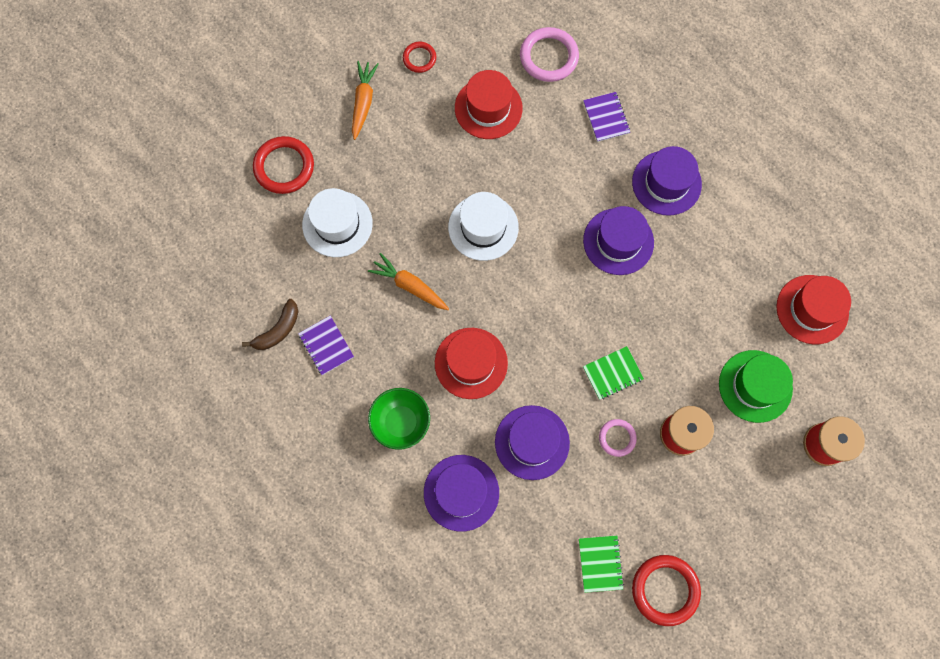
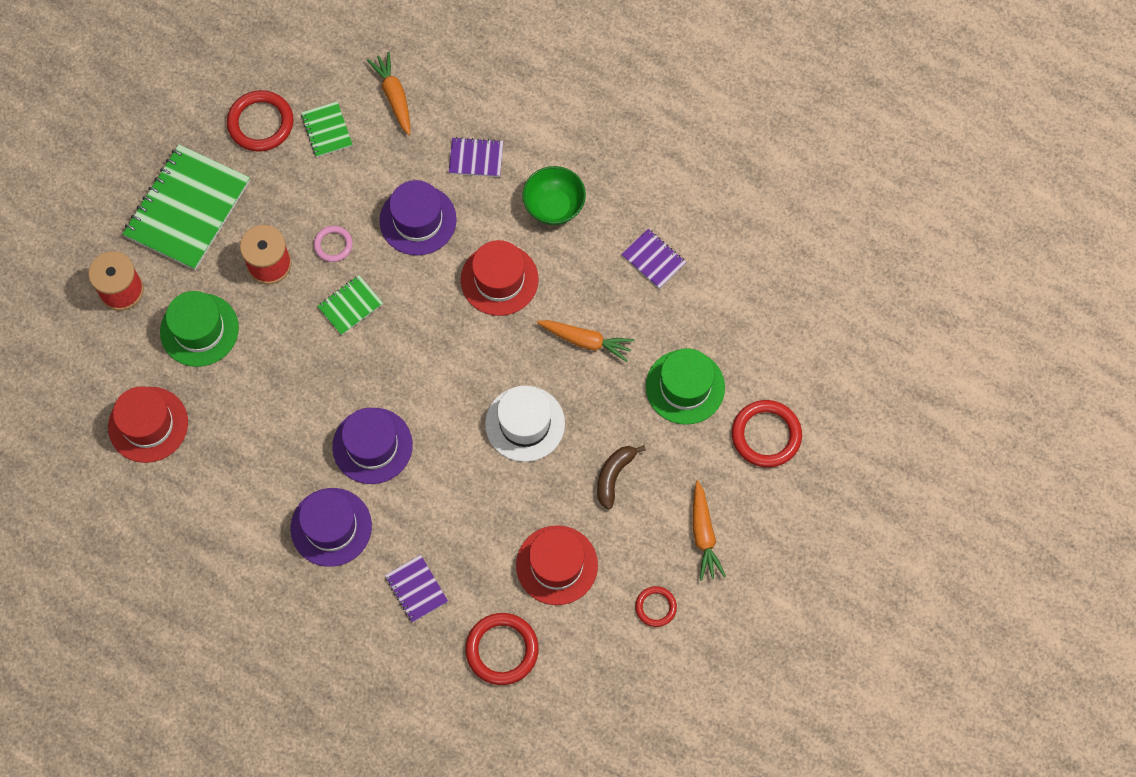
camera: 165 degrees right, 5 degrees down
(278, 330) = (708, 262): brown banana -> brown banana (614, 476)
(337, 224) = (685, 387): white hat -> green hat
(461, 492) = (476, 158): purple hat -> purple notebook
(525, 584) = (394, 96): none -> orange carrot
(548, 57) = (502, 650): pink ring -> red ring
(750, 513) = (188, 209): none -> green notebook

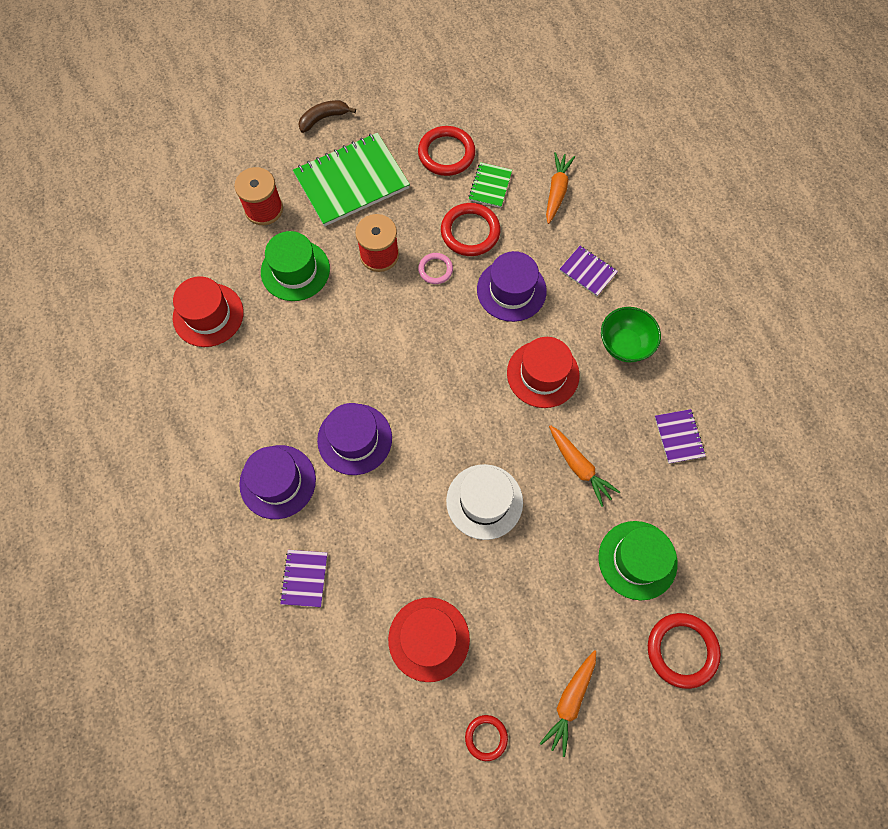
camera: 35 degrees right, 0 degrees up
(350, 306) = (415, 322): green notebook -> none
(502, 650) = (334, 680): red ring -> red ring (470, 232)
(614, 476) = (527, 595): brown banana -> brown banana (323, 118)

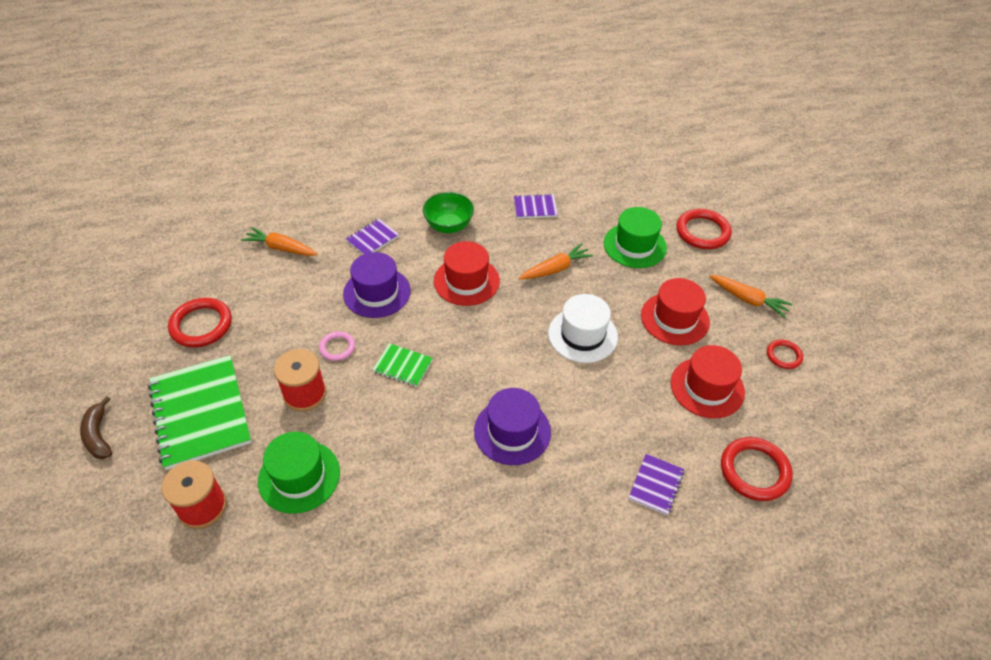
camera: 85 degrees left, 20 degrees down
(208, 315) = (333, 576): red hat -> red hat (674, 318)
(277, 481) = (553, 506): purple hat -> none
(304, 578) = (656, 485): purple notebook -> purple notebook turned 75 degrees counterclockwise
(470, 232) = (303, 316): red ring -> red ring (754, 471)
(490, 186) = (255, 295): green notebook -> green notebook (403, 366)

